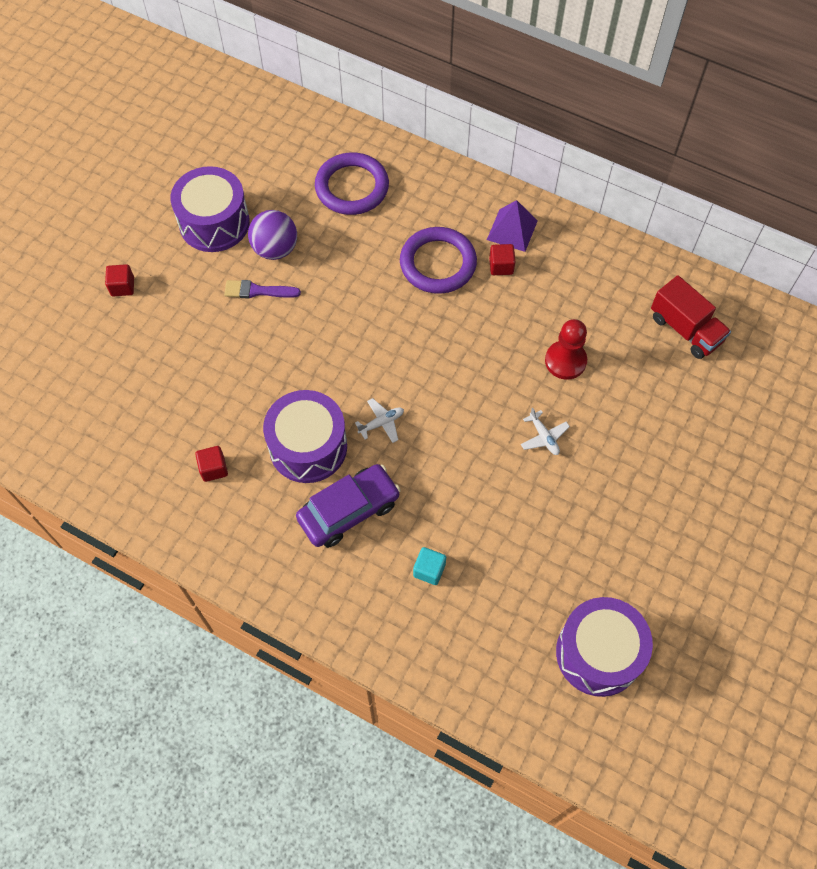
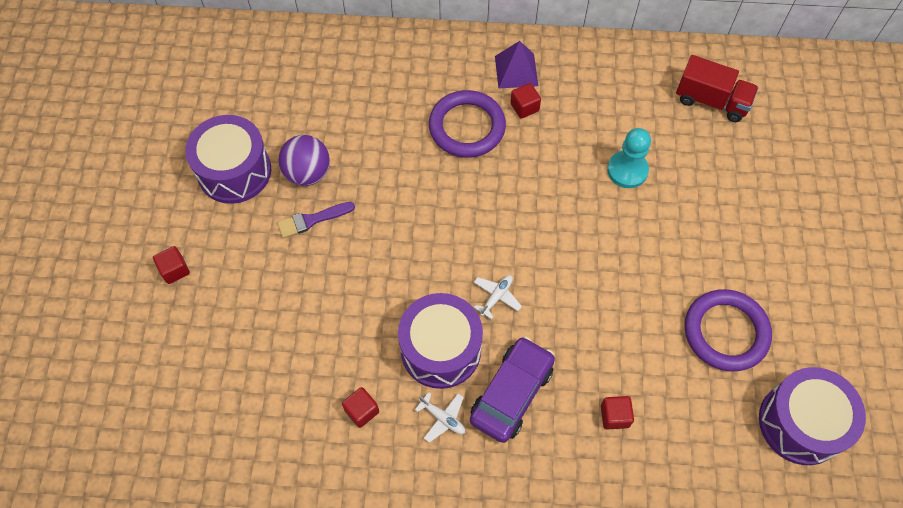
camera: 25 degrees left, 0 degrees up
(352, 187) = (349, 87): purple ring -> purple ring (725, 332)
(429, 570) = (614, 416): turquoise cube -> red cube
(544, 437) = (646, 247): white plane -> white plane (442, 418)
(565, 361) = (627, 170): red pawn -> turquoise pawn

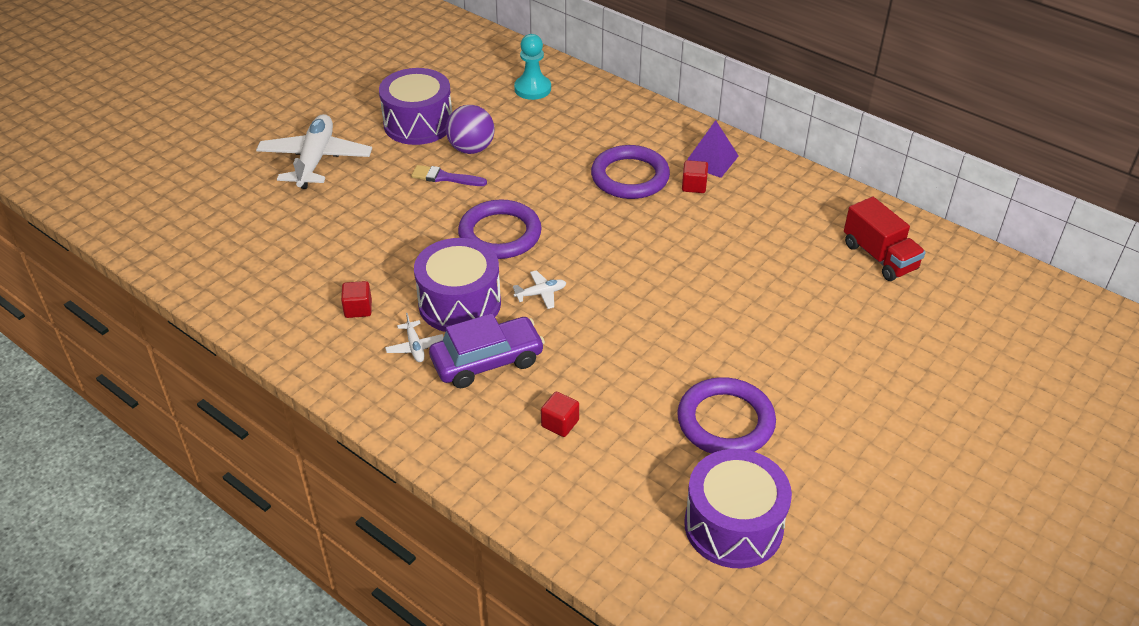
camera: 35 degrees right, 20 degrees down
(175, 270) = (315, 160): red cube -> white plane
(412, 254) = (500, 234): none -> purple ring
(627, 170) = (746, 267): turquoise pawn -> turquoise pawn (532, 89)

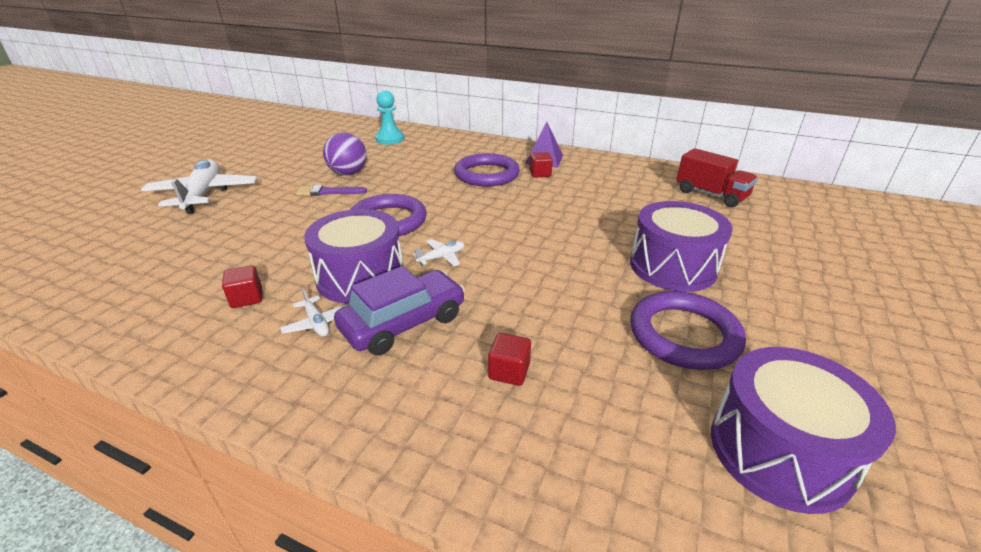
camera: 15 degrees left, 10 degrees down
(418, 124) = (299, 165): purple drum -> purple drum (672, 266)

